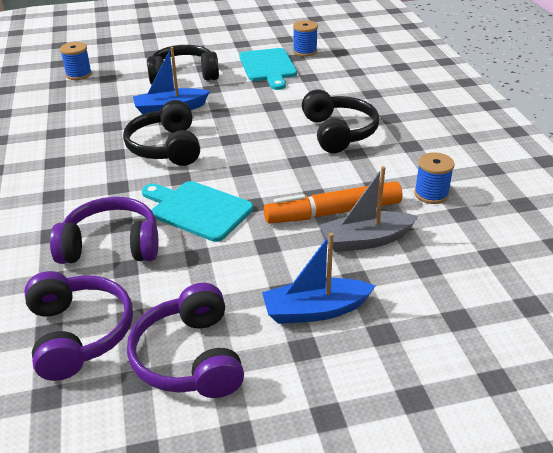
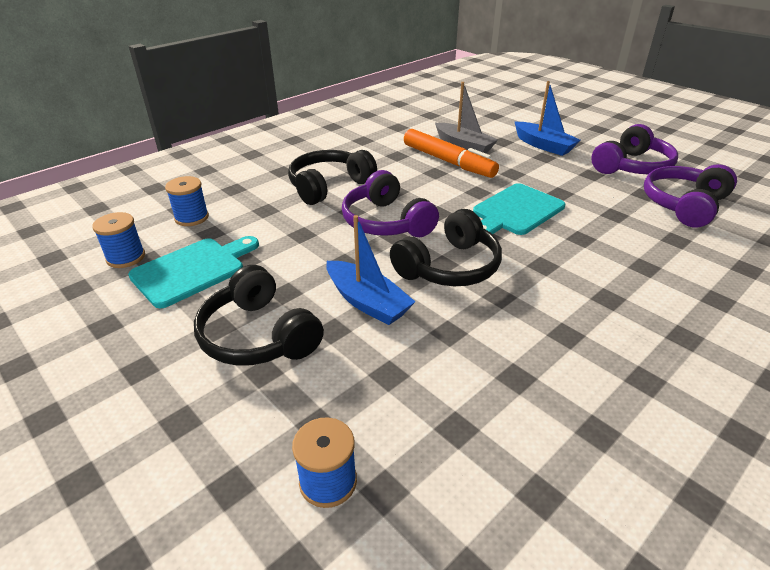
camera: 120 degrees left, 0 degrees up
(111, 245) = (607, 231): purple headphones -> purple headphones (386, 222)
(198, 210) = (515, 211): turquoise cutting board -> turquoise cutting board turned 45 degrees clockwise
(431, 194) = (386, 137): blue spool -> blue spool (191, 217)

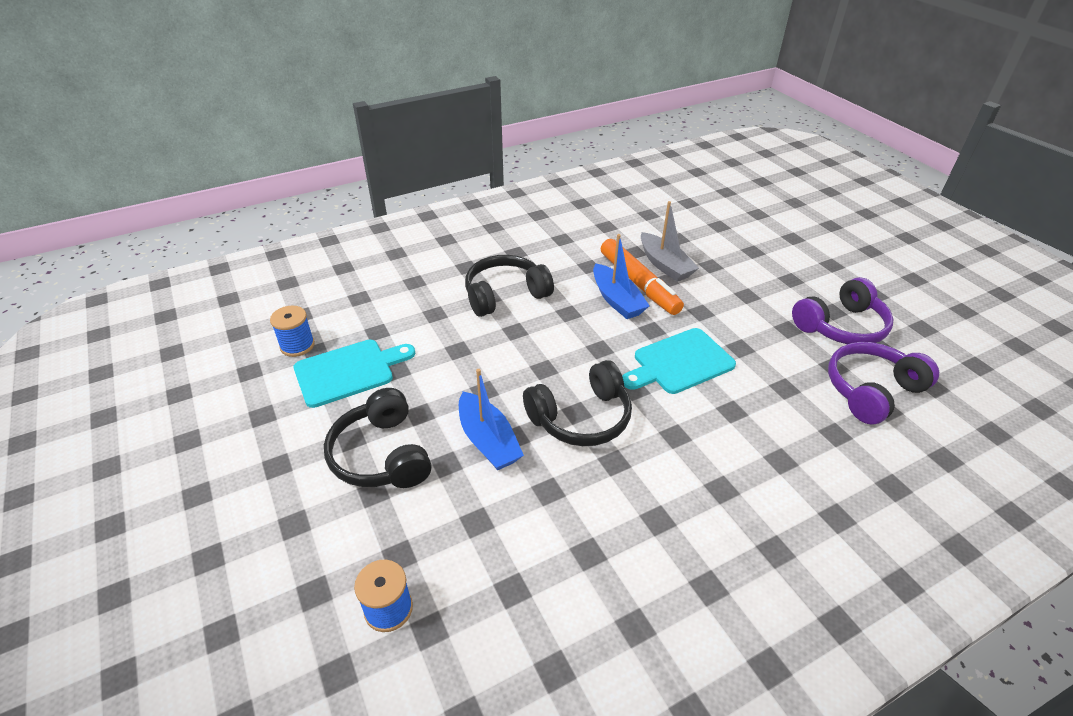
camera: 15 degrees right, 5 degrees up
(191, 217) = (366, 310): blue spool -> none
(386, 222) = (543, 351): purple headphones -> none
(543, 145) = (754, 279): blue boat -> blue boat (617, 300)

